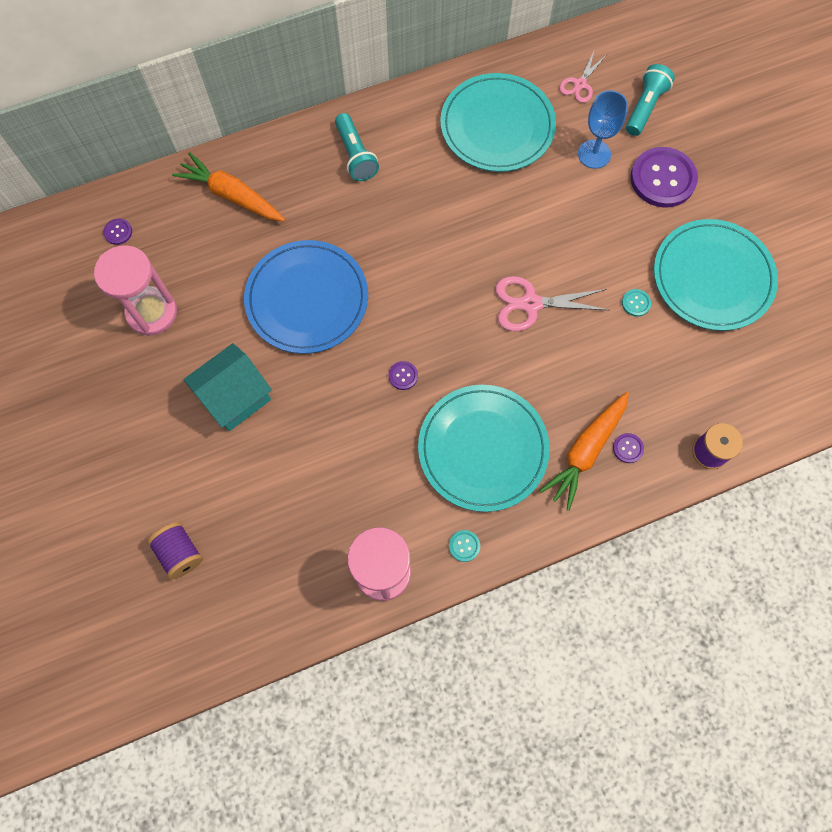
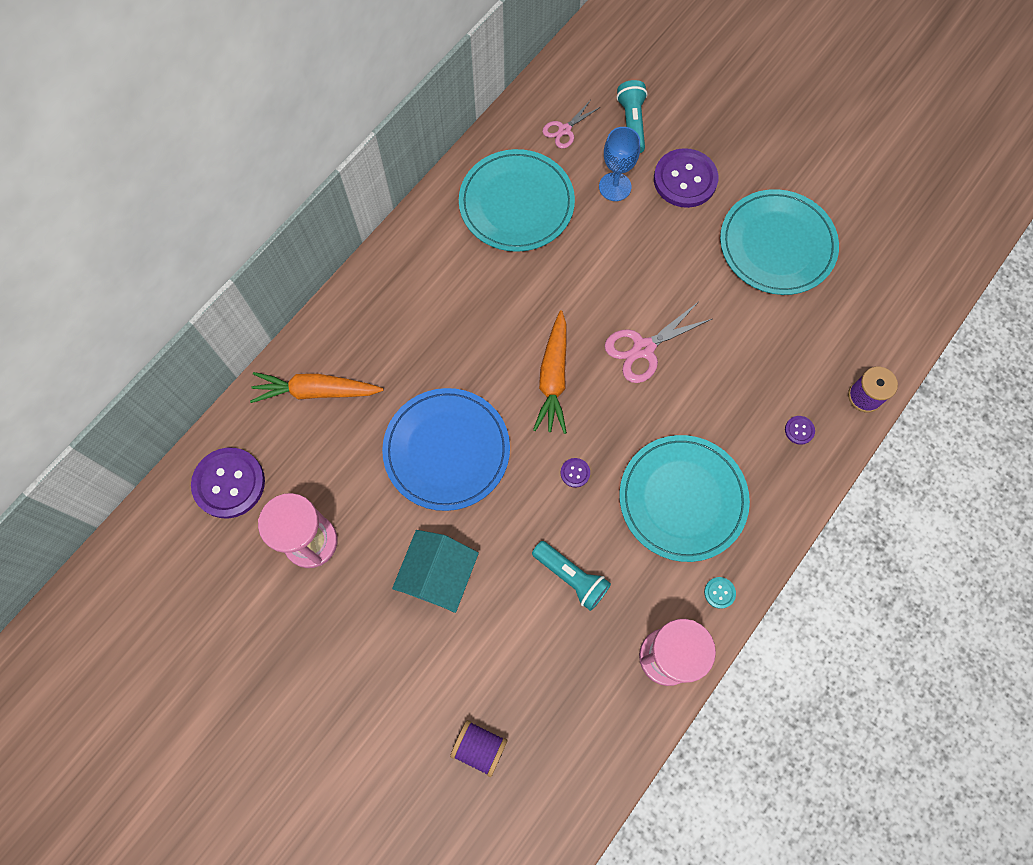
camera: 30 degrees left, 0 degrees up
(118, 232) = (229, 483): purple button -> purple button, size x2.38
(355, 155) = (407, 295): turquoise flashlight -> turquoise flashlight (571, 577)
(580, 84) = (564, 130): pink scissors -> pink scissors turned 45 degrees clockwise
(585, 451) = (767, 453): orange carrot -> orange carrot (553, 378)
(636, 303) = (729, 301): turquoise button -> none

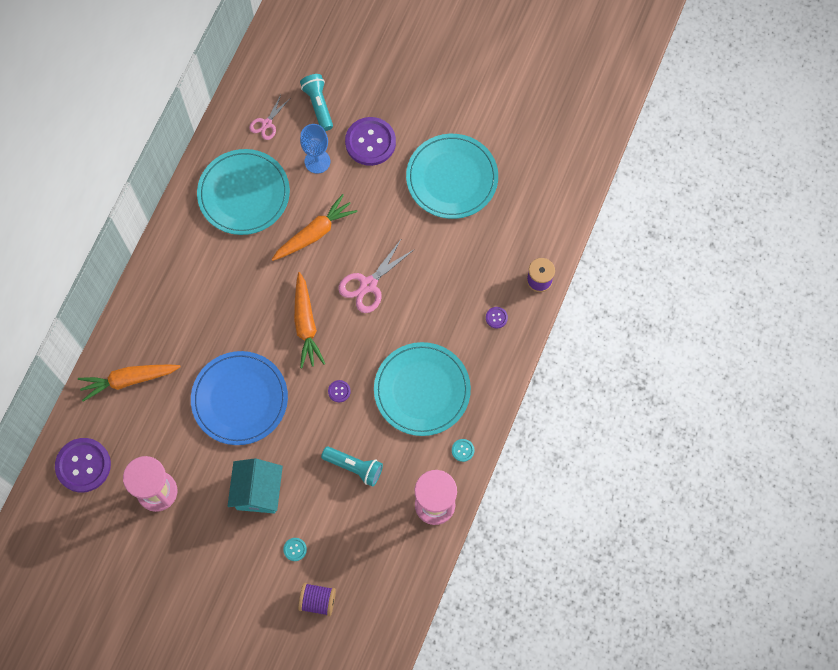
camera: 15 degrees left, 0 degrees up
(467, 667) = (295, 549): none -> turquoise button
(591, 270) = (314, 233): none -> orange carrot

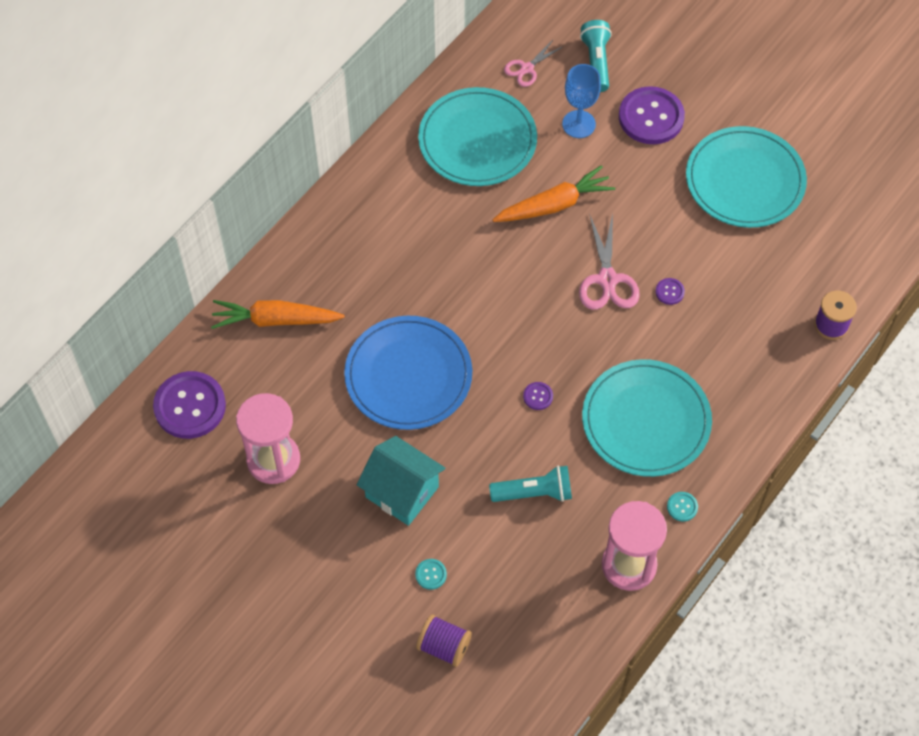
camera: 15 degrees right, 10 degrees down
(258, 492) = (402, 492): turquoise house -> turquoise house turned 75 degrees counterclockwise
(306, 324) = (516, 307): orange carrot -> none
(354, 467) = (534, 493): turquoise flashlight -> turquoise flashlight turned 45 degrees counterclockwise
(368, 285) = (607, 280): pink scissors -> pink scissors turned 60 degrees counterclockwise
(496, 318) = (764, 357): purple button -> purple button (669, 292)

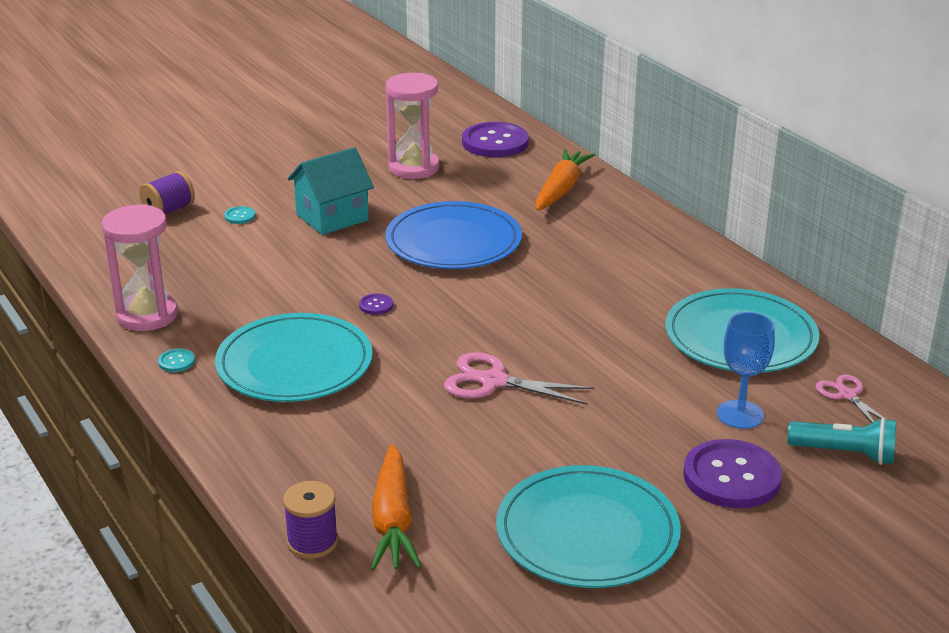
camera: 110 degrees right, 30 degrees down
(534, 493) = (271, 281): turquoise flashlight -> none
(554, 205) = (621, 369): orange carrot -> orange carrot (393, 521)
(669, 292) = (448, 422): purple button -> none

